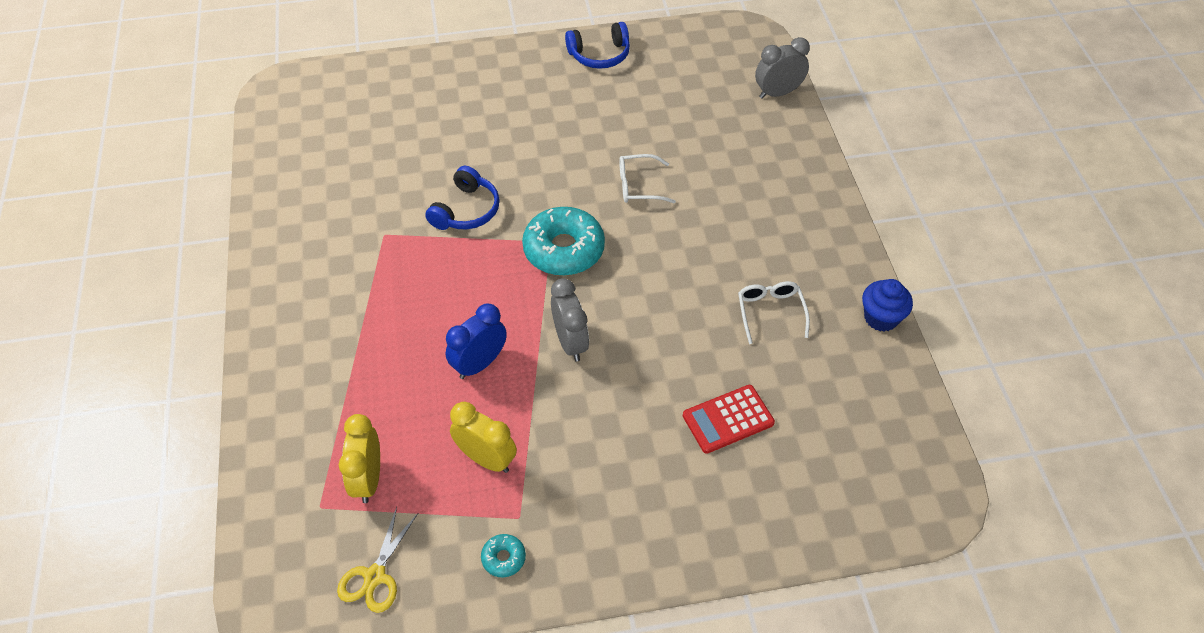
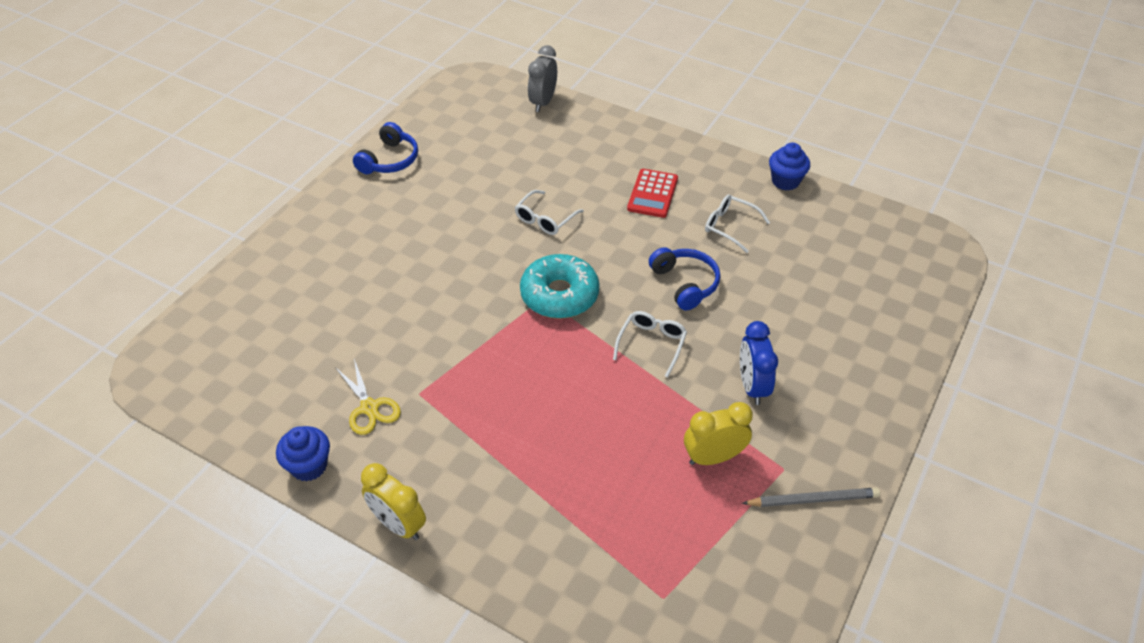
camera: 50 degrees left, 5 degrees down
(268, 222) = (309, 466): none -> blue cupcake
(368, 479) = (665, 547): yellow clock -> yellow clock (398, 524)
(375, 576) = (763, 595): yellow scissors -> yellow scissors (369, 408)
(466, 210) = (454, 327): blue headphones -> blue headphones (685, 283)
(479, 364) = (618, 409): blue clock -> blue clock (752, 386)
(503, 558) = (813, 499): turquoise donut -> grey pencil
(570, 342) = (652, 344): grey clock -> white glasses
(728, 419) = (799, 302): red calculator -> red calculator (652, 194)

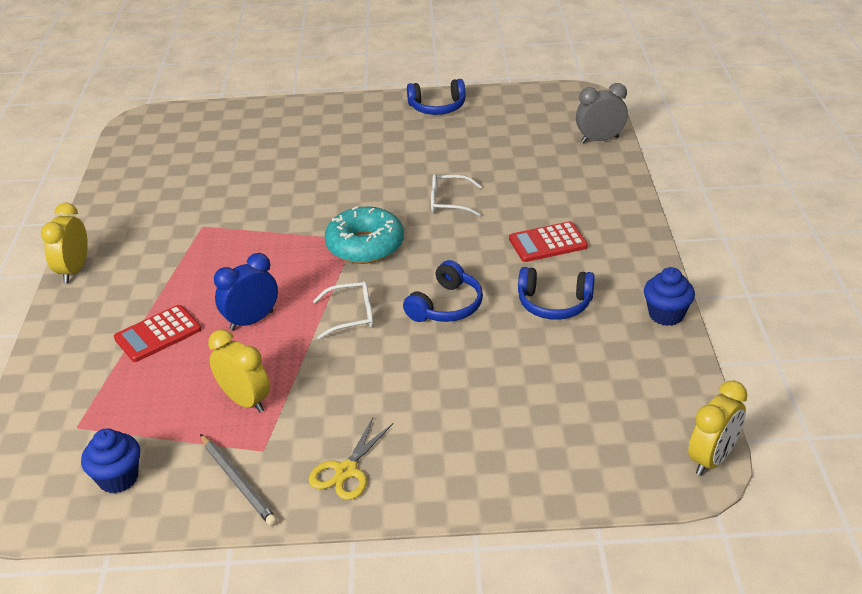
camera: 60 degrees right, 10 degrees down
(309, 466) = (102, 212): blue cupcake -> blue cupcake (118, 478)
(369, 408) = (172, 212): yellow scissors -> yellow scissors (346, 471)
(569, 488) = (158, 334): none -> red calculator
(730, 226) = (554, 304): white glasses -> blue headphones
(752, 386) = (350, 394): blue clock -> blue clock (251, 321)
(940, 236) = (712, 459): none -> yellow clock

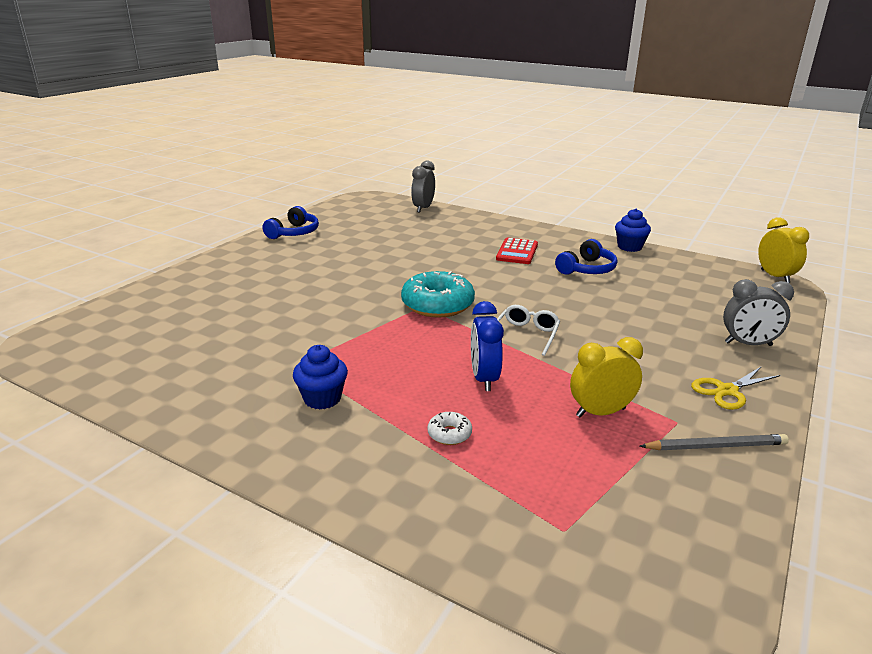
camera: 60 degrees left, 10 degrees down
(74, 270) = (259, 461): yellow clock -> none
(118, 478) = (673, 520): blue cupcake -> blue cupcake (322, 398)
(158, 334) = (449, 434): red calculator -> white donut
(346, 471) = (727, 391): yellow scissors -> yellow scissors turned 90 degrees clockwise
(446, 306) = (552, 299): blue headphones -> none
(449, 202) = (424, 263): white glasses -> none
(469, 468) = (748, 344): none -> grey clock

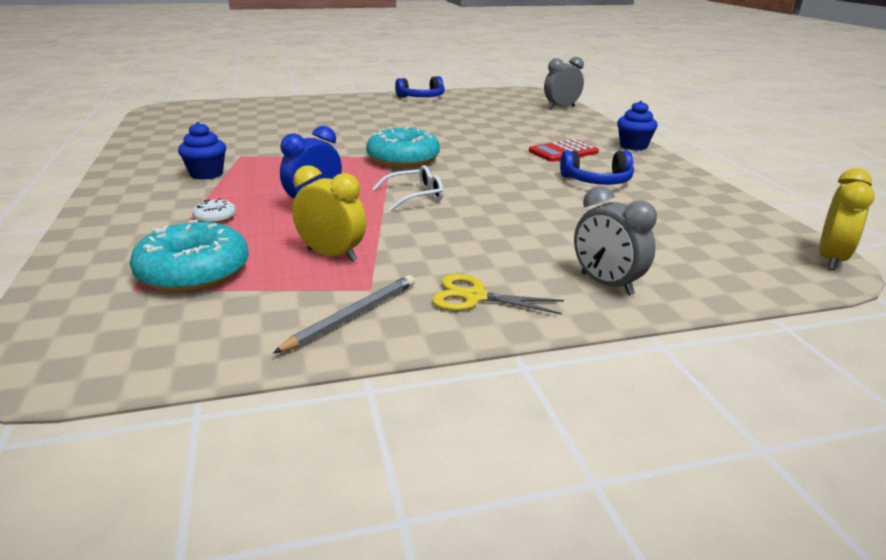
camera: 45 degrees right, 0 degrees up
(563, 486) = (194, 272): none -> turquoise donut
(629, 247) = (697, 182): blue cupcake -> blue cupcake (633, 146)
(715, 446) = (352, 316): grey pencil -> grey pencil turned 90 degrees counterclockwise

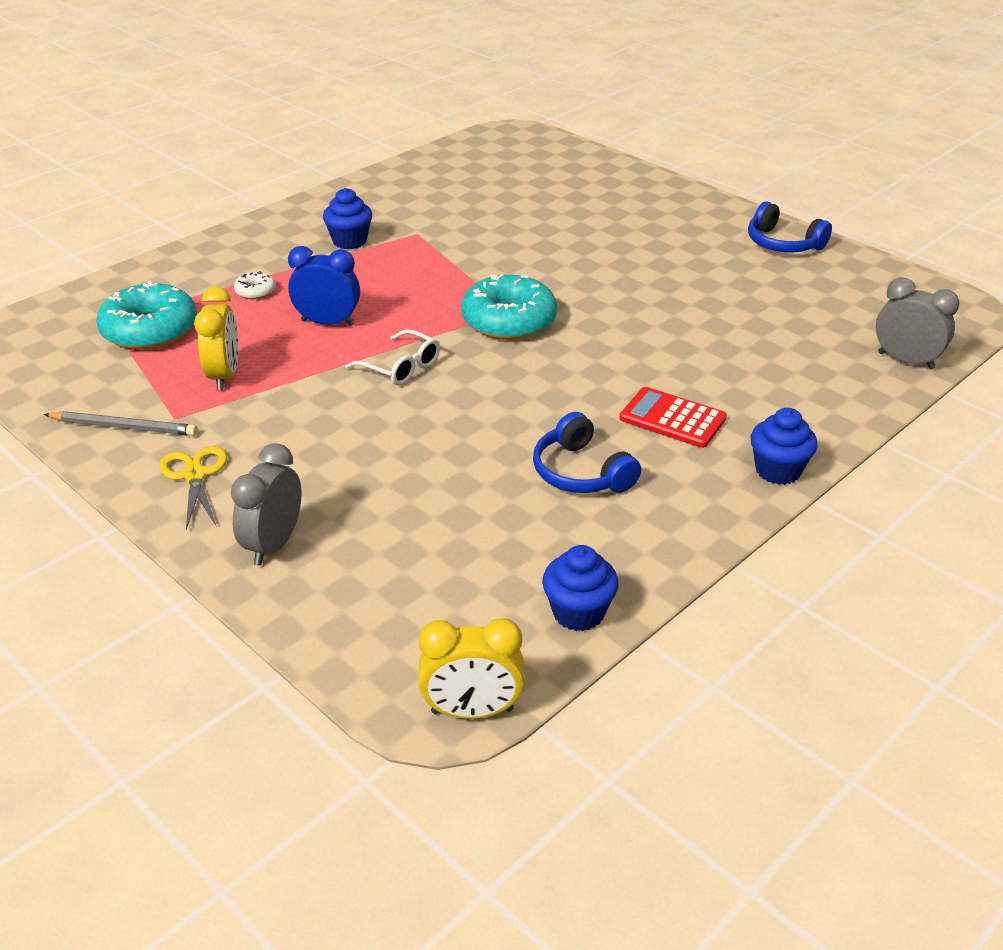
camera: 60 degrees right, 10 degrees up
(739, 212) = (578, 612): none -> blue cupcake

